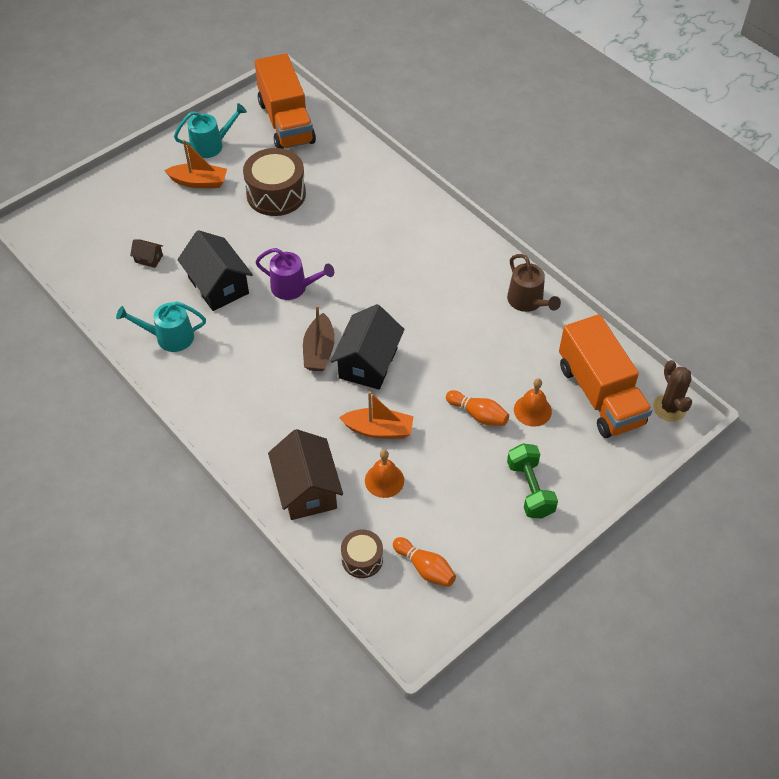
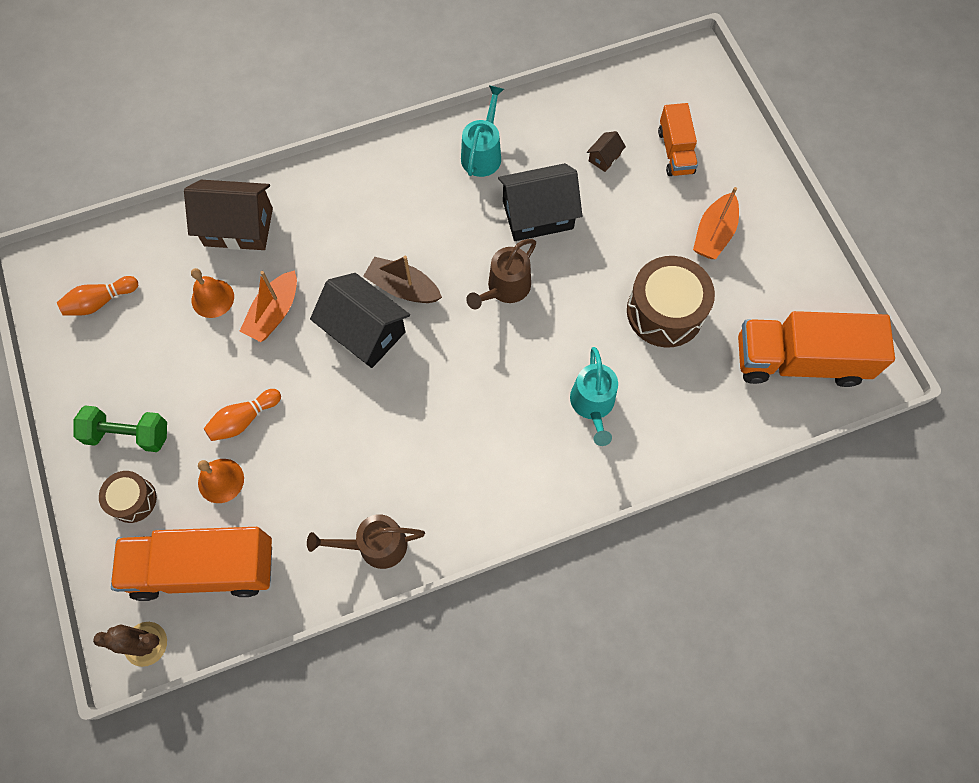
camera: 110 degrees right, 15 degrees up
(129, 218) = (675, 151): none -> orange truck
(211, 145) = (777, 262): turquoise watering can -> turquoise watering can (593, 404)
(293, 287) = (505, 288): purple watering can -> brown watering can
(362, 559) = (140, 251): brown drum -> brown drum (133, 500)

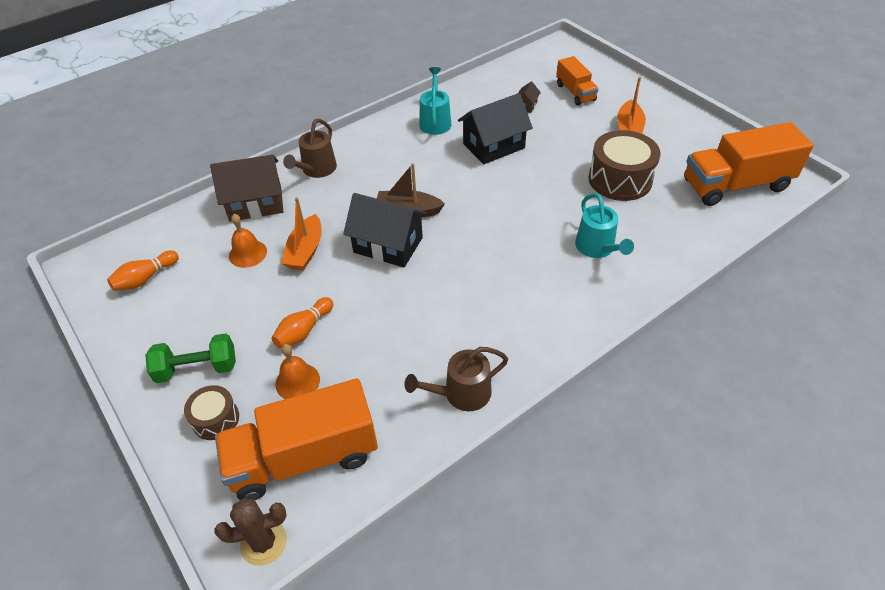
camera: 15 degrees left, 20 degrees down
(505, 288) = (490, 193): brown watering can -> brown watering can (317, 169)

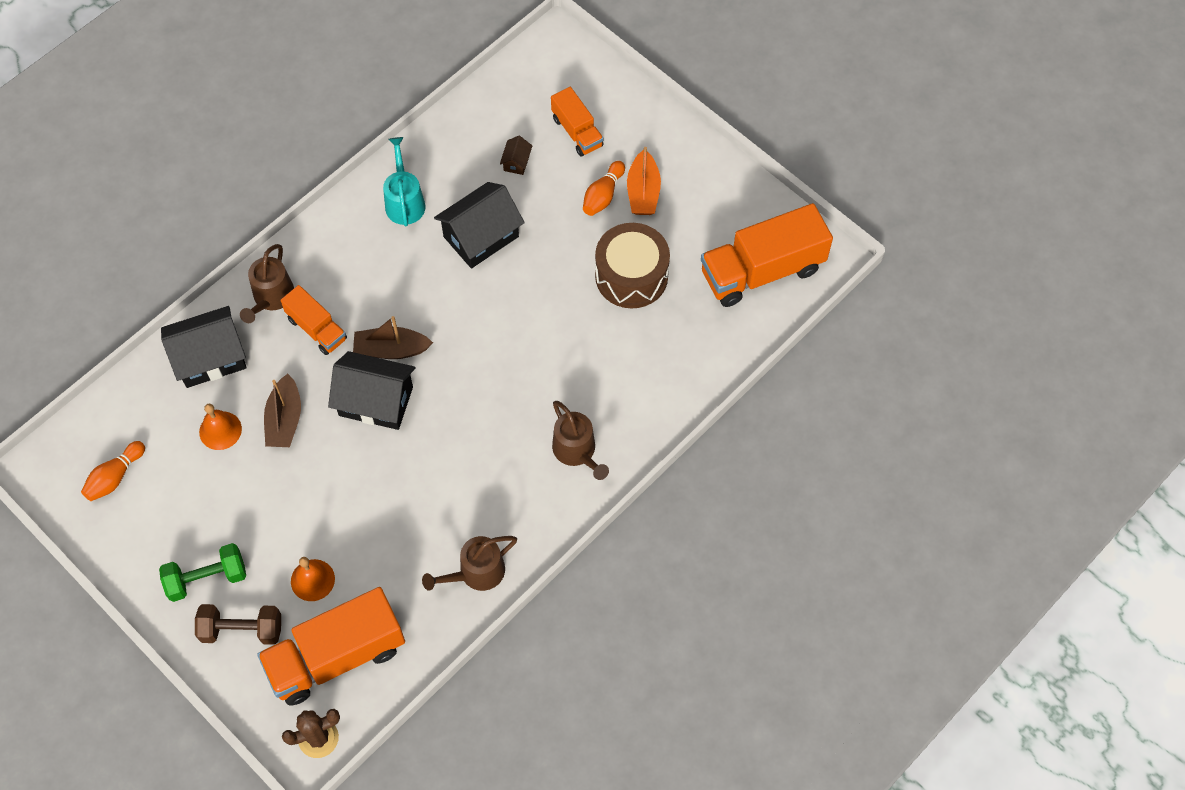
camera: 10 degrees left, 15 degrees up
(216, 419) = (242, 630): brown drum -> brown dumbbell
(255, 203) = (210, 358): brown house -> black house
(304, 330) = (306, 521): orange bowling pin -> orange bowling pin (603, 195)
(305, 251) = (285, 420): orange boat -> brown boat
(348, 192) = (317, 329): none -> orange truck
(569, 300) = (577, 451): none -> brown watering can
(597, 248) = (606, 379): turquoise watering can -> none

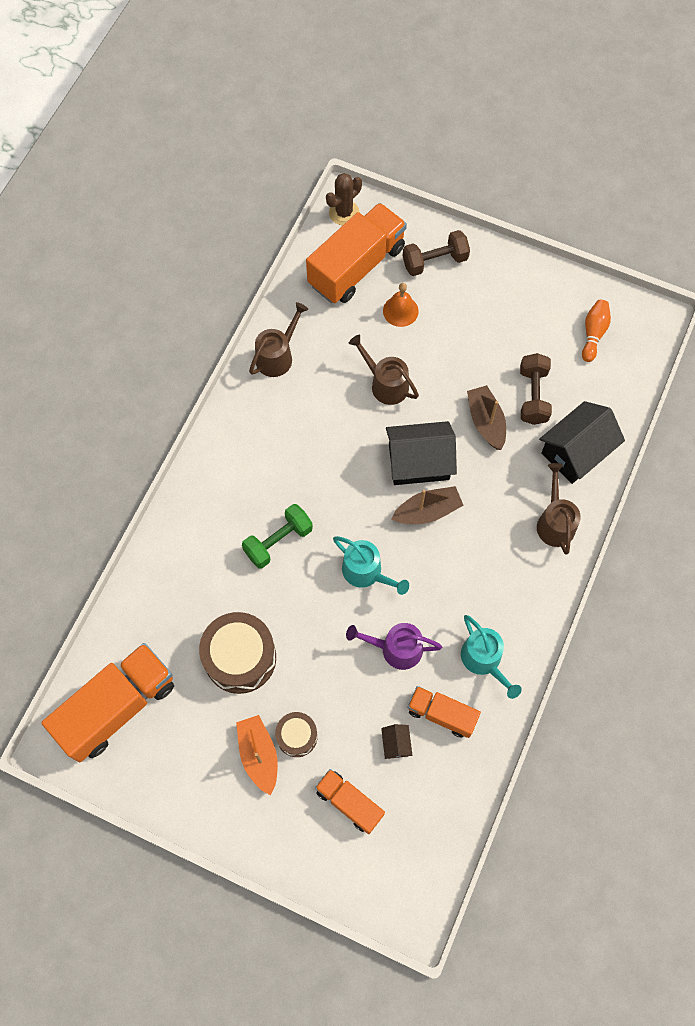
camera: 160 degrees right, 5 degrees up
(207, 578) = (480, 286): green dumbbell -> green dumbbell (278, 541)
(220, 430) = (533, 396): orange bell -> brown dumbbell
(317, 329) = (500, 508): orange truck -> orange truck (441, 714)
(479, 312) = (366, 572): none -> turquoise watering can
(481, 236) = (396, 649): black house -> purple watering can
(577, 451) = (232, 477): brown watering can -> brown watering can (385, 384)
(603, 195) = (297, 736): orange bowling pin -> brown drum

